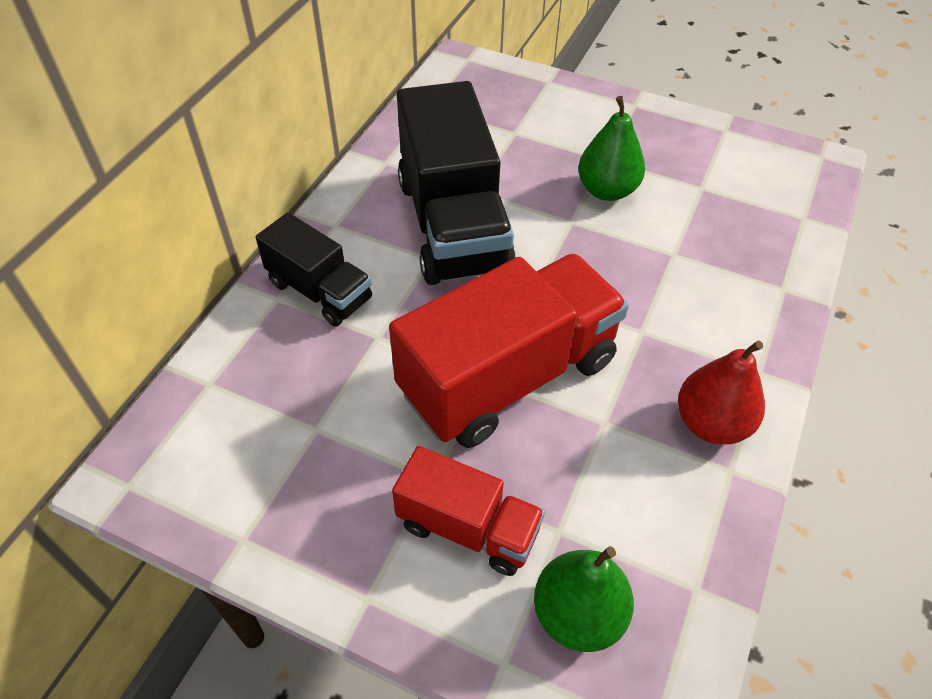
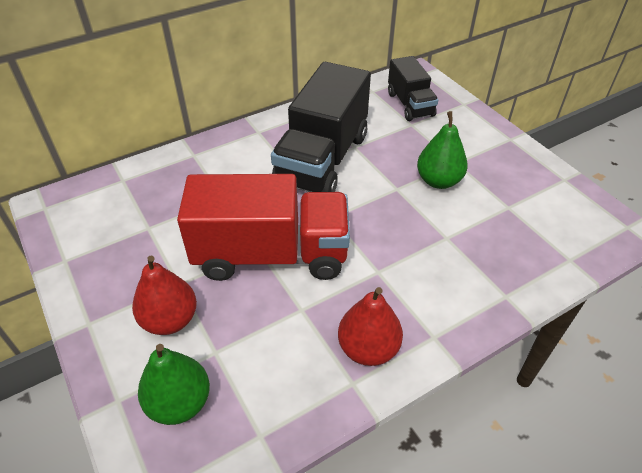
camera: 35 degrees right, 5 degrees down
(320, 291) = (217, 161): black truck -> black truck (410, 104)
(468, 528) = (170, 320): red truck -> red pear

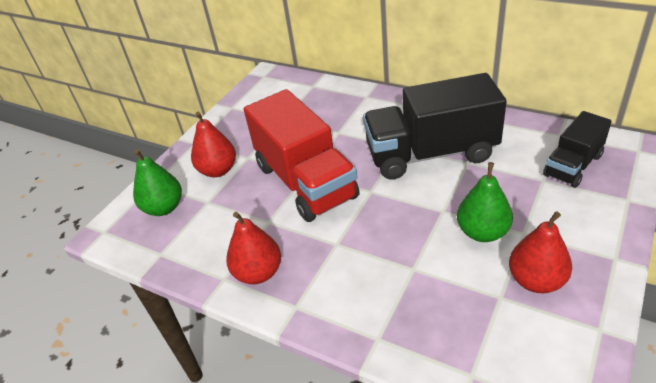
camera: 65 degrees right, 5 degrees down
(505, 182) = (536, 280): none -> red pear

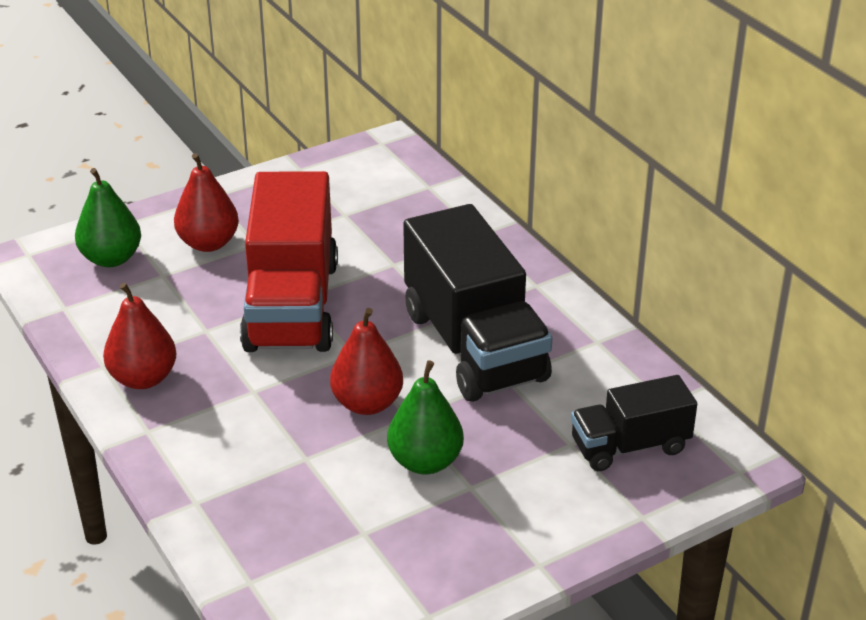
camera: 25 degrees right, 5 degrees down
(431, 154) = (474, 346): black truck -> black truck turned 135 degrees counterclockwise
(536, 280) = (422, 538): red pear -> red pear (367, 403)

